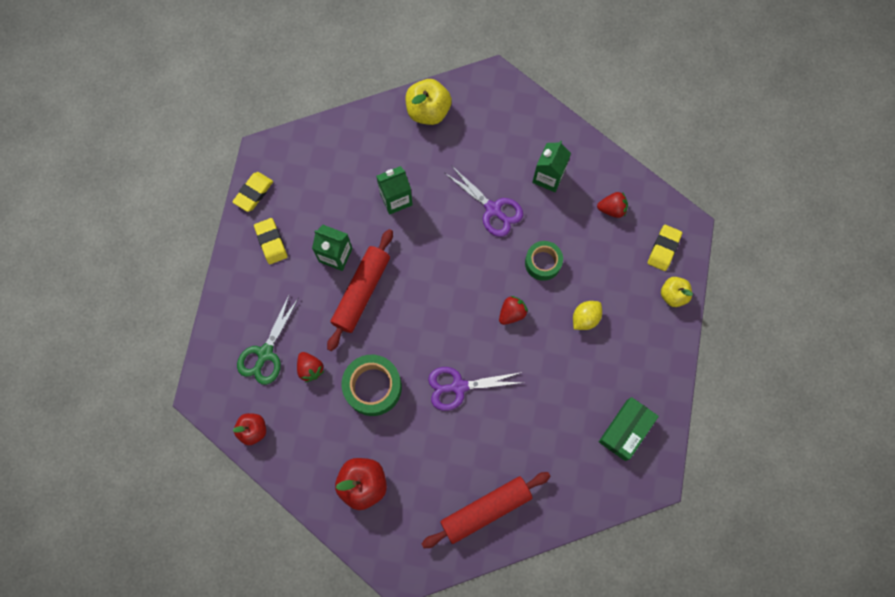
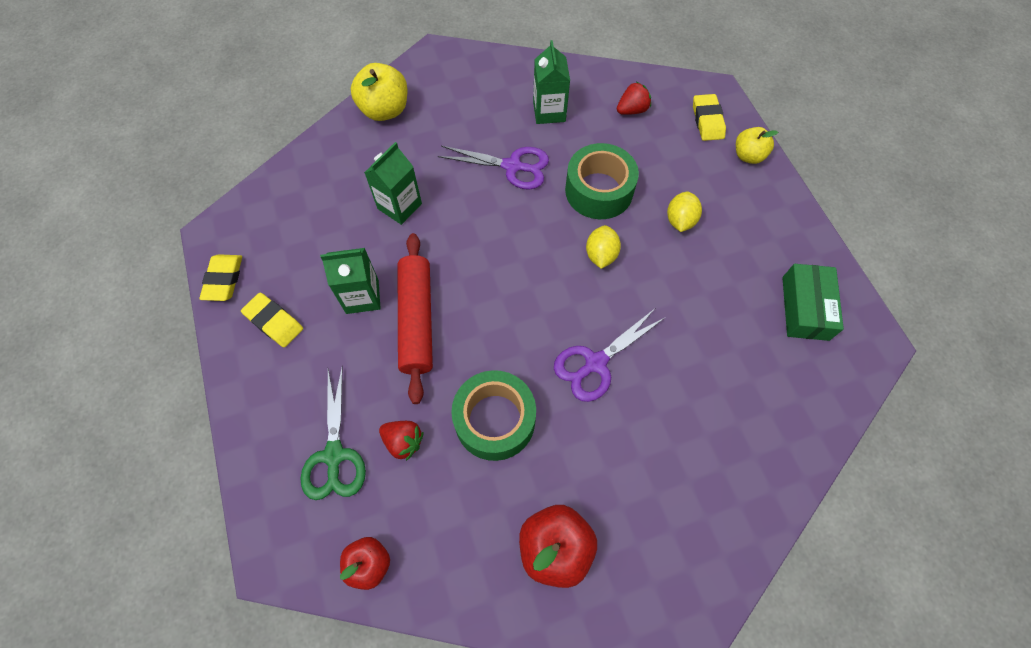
camera: 30 degrees left, 10 degrees down
(485, 509) = (722, 488): red rolling pin -> none
(512, 313) = (601, 255): red strawberry -> yellow lemon
(543, 263) = (599, 190): green tape -> green tape, size x1.53

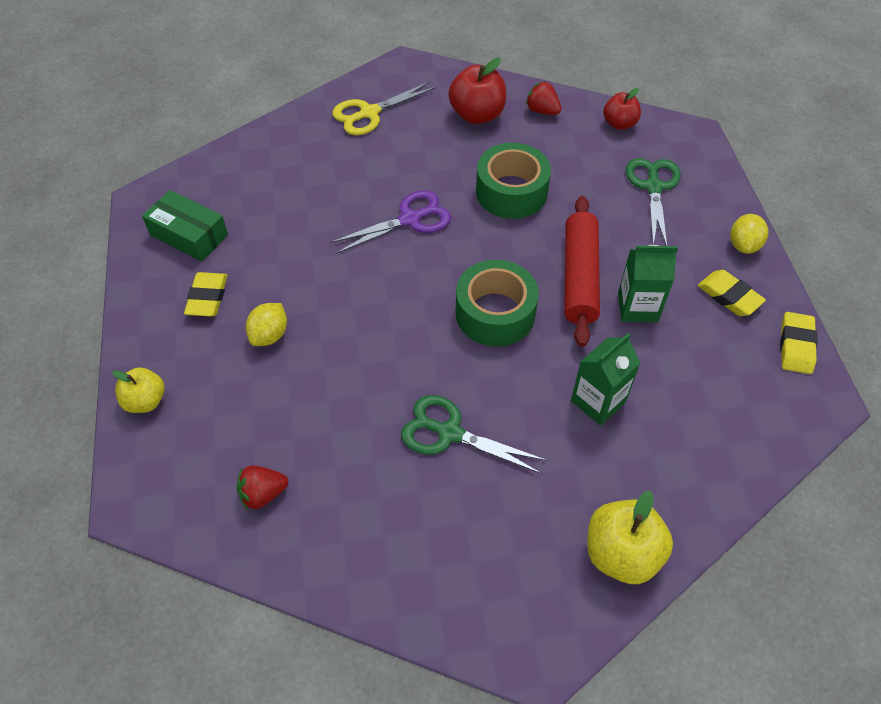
camera: 170 degrees left, 10 degrees down
(403, 441) = (593, 188): red strawberry -> red strawberry (542, 111)
(512, 166) = (450, 433): purple scissors -> green scissors
(549, 111) = (380, 510): green carton -> none
(599, 190) = (350, 384): green tape -> green tape (495, 313)
(601, 255) = (372, 312): yellow lemon -> yellow lemon (743, 245)
(692, 525) = (369, 113): none -> yellow scissors
(707, 120) = (168, 460): yellow eraser -> yellow eraser (207, 297)
(805, 308) = (189, 235): green box -> green box turned 75 degrees counterclockwise

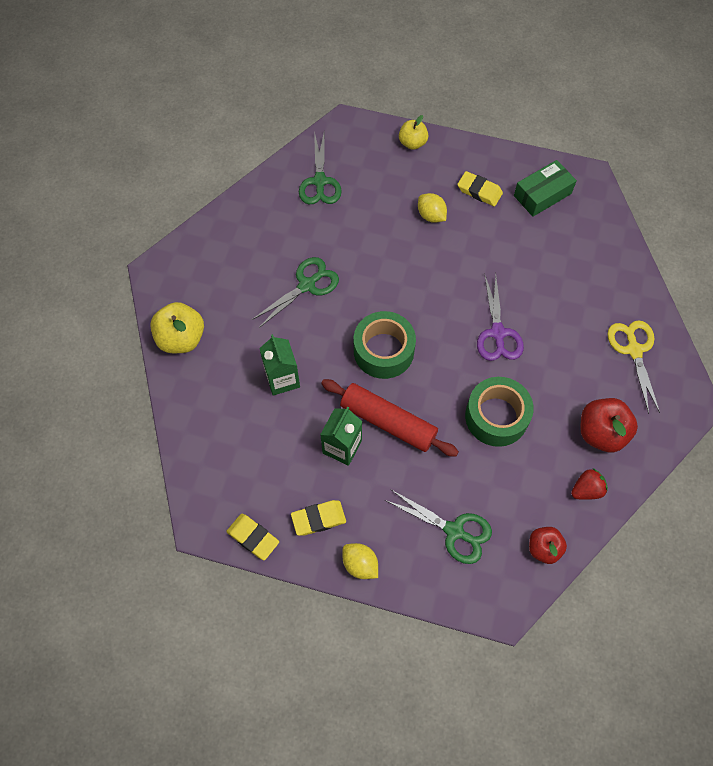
camera: 115 degrees right, 10 degrees up
(263, 494) = (320, 181): red strawberry -> green scissors

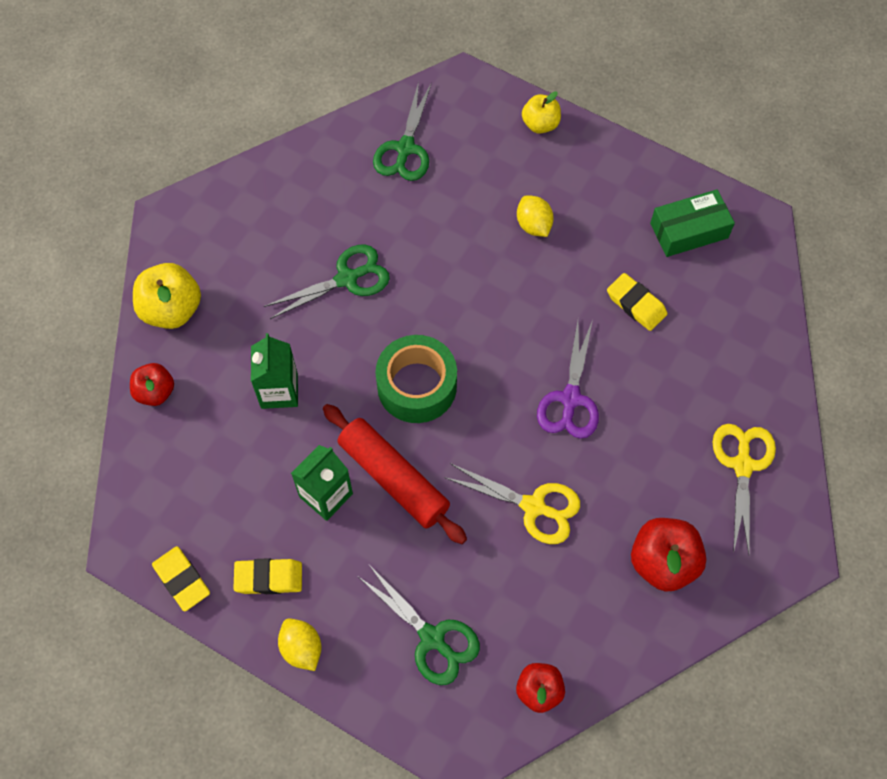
camera: 15 degrees right, 0 degrees up
(188, 403) = (155, 392): none -> red apple
(479, 191) = (607, 207): yellow eraser -> yellow eraser (636, 304)
(496, 416) = (533, 506): green tape -> yellow scissors
(586, 490) = (619, 631): red strawberry -> none

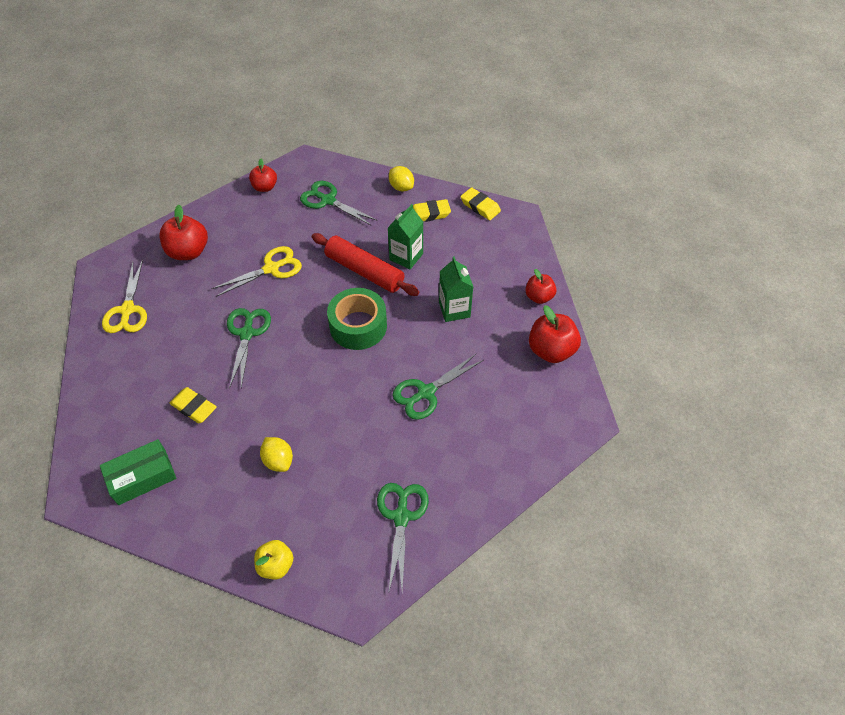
camera: 170 degrees right, 10 degrees down
(172, 309) = (551, 350): yellow apple -> red apple
(533, 506) = (271, 268): yellow scissors -> yellow scissors turned 135 degrees clockwise
(570, 398) = (247, 334): purple scissors -> green scissors

